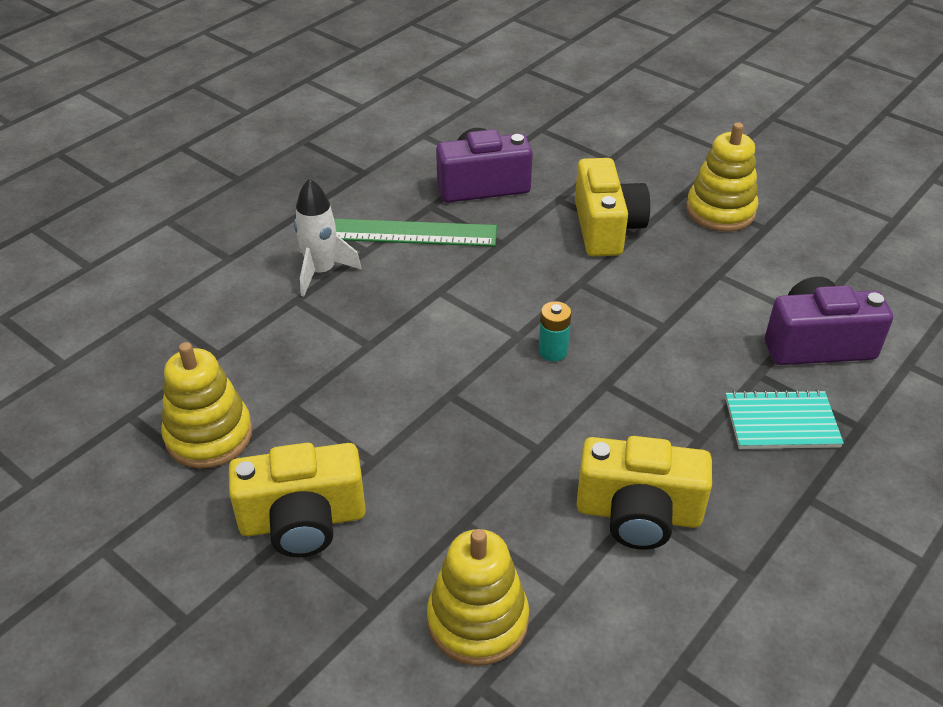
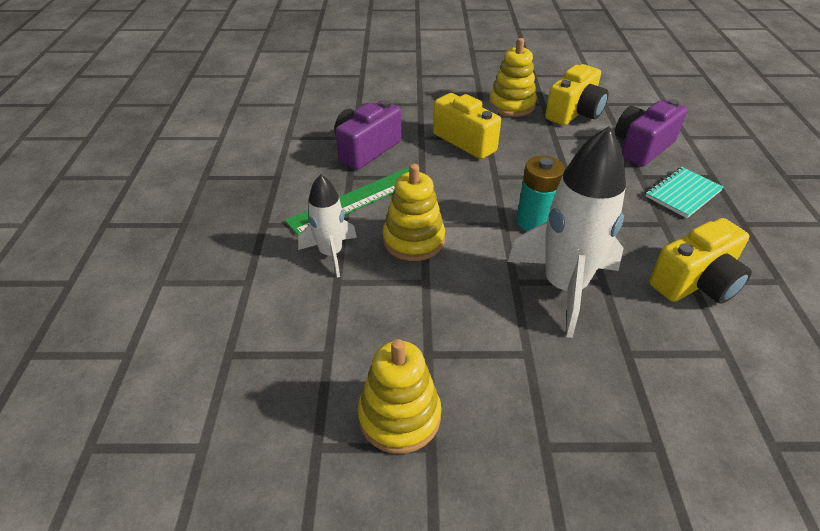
camera: 40 degrees left, 0 degrees up
(303, 521) = (542, 426): yellow camera -> yellow camera (574, 113)
(477, 620) = (716, 406): yellow stacking toy -> yellow stacking toy (413, 240)
(490, 428) = (564, 286): none -> white rocket
(553, 351) = (534, 222): turquoise battery -> turquoise battery, size x1.64

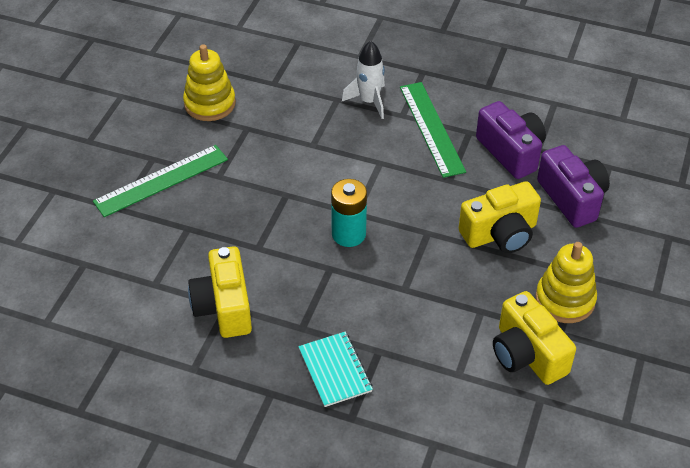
camera: 110 degrees right, 5 degrees up
(413, 240) = (362, 150): yellow stacking toy -> none
(564, 286) = (265, 221): white rocket -> none
(577, 415) = (161, 180): none -> green ruler
(642, 147) = (429, 382): purple camera -> purple camera (572, 198)

